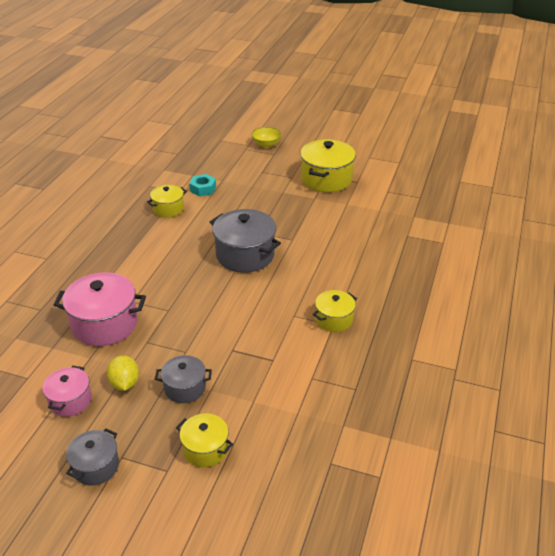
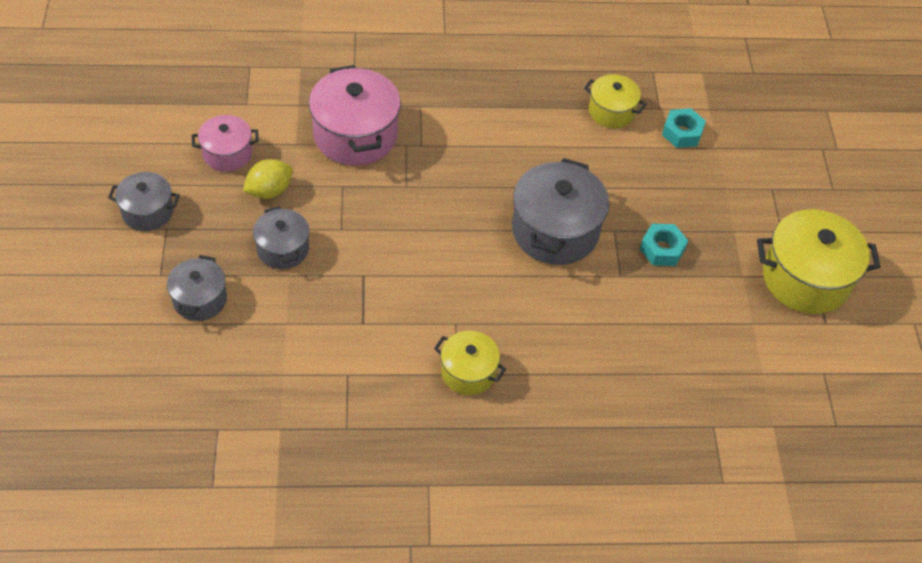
camera: 65 degrees right, 15 degrees up
(205, 449) = (200, 299): yellow pot -> grey pot
(266, 145) = (854, 171): yellow bowl -> none
(281, 219) = (662, 249): none -> turquoise nut

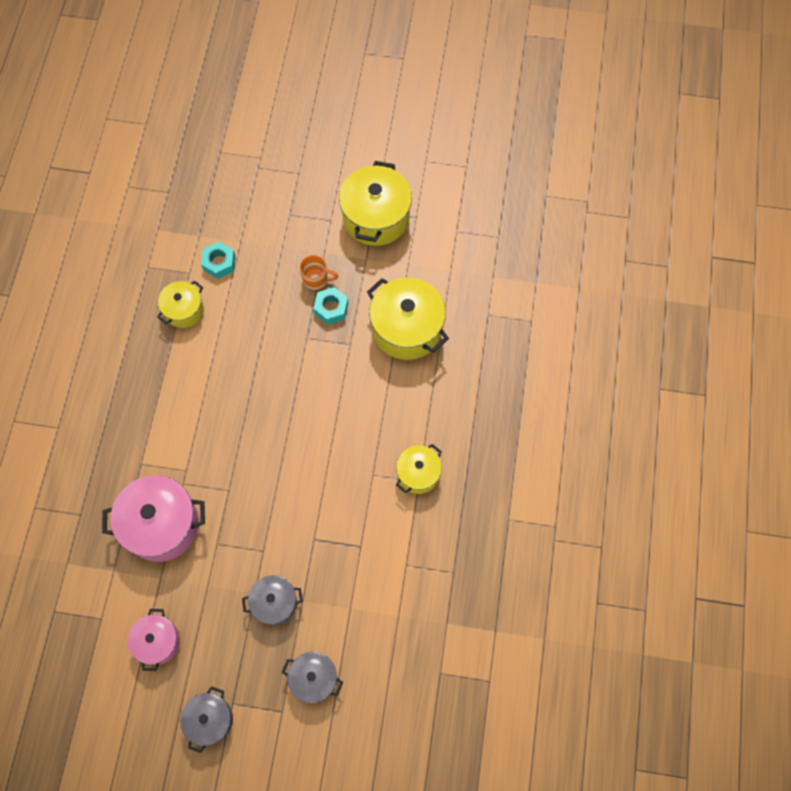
camera: 75 degrees left, 15 degrees up
(269, 191) = (209, 608): yellow lemon -> none
(555, 231) = (298, 382): grey pot -> none
(661, 334) = (407, 329): none -> yellow pot
(695, 229) = (316, 279): none -> orange mug

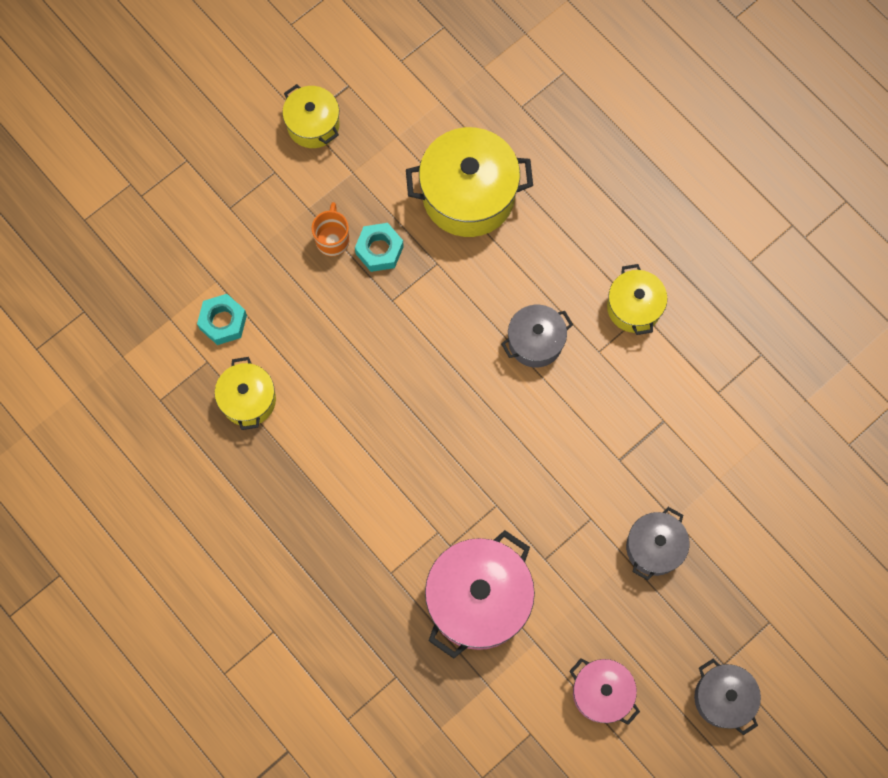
camera: 50 degrees left, 5 degrees up
(314, 678) = (761, 567): grey pot -> grey pot (535, 342)
(316, 279) = (332, 239): orange mug -> orange mug turned 45 degrees counterclockwise
(376, 217) = (313, 125): yellow pot -> yellow pot, size x0.58

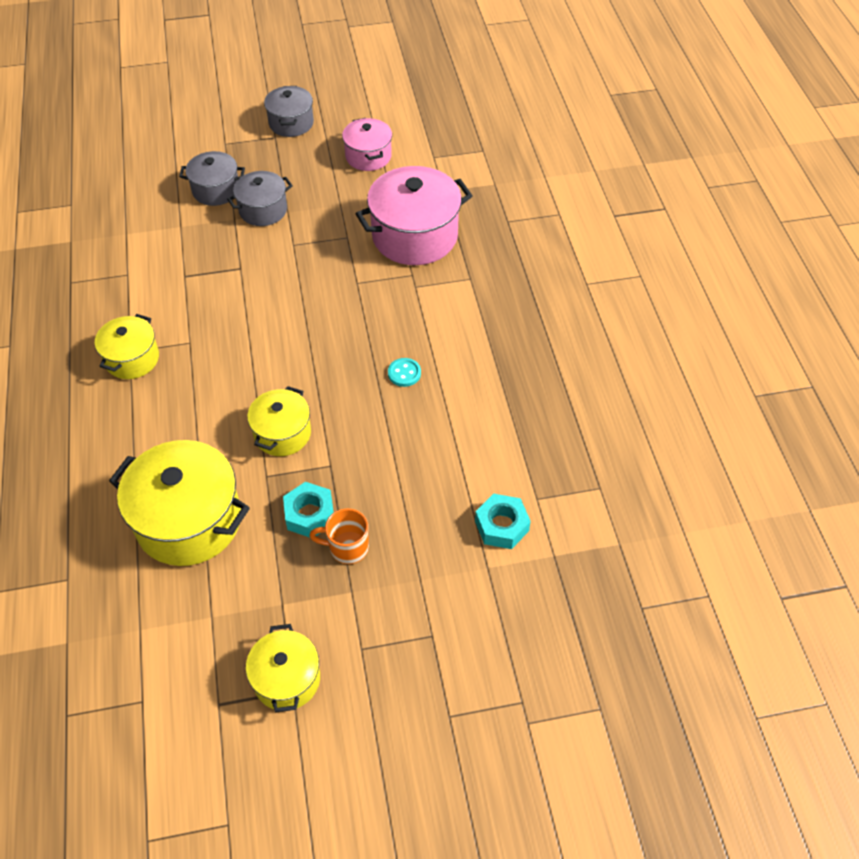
camera: 150 degrees left, 20 degrees down
(248, 400) = (515, 448): yellow pot -> yellow pot (282, 433)
(332, 239) = (347, 548): orange mug -> orange mug turned 60 degrees clockwise
(387, 424) = (404, 373): none -> turquoise button
(535, 342) = (233, 373): grey pot -> grey pot (216, 190)

